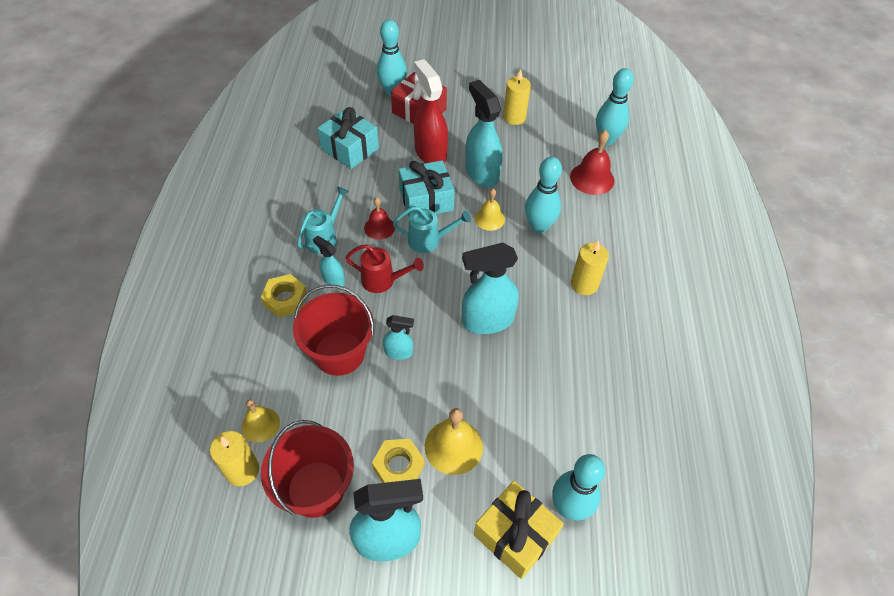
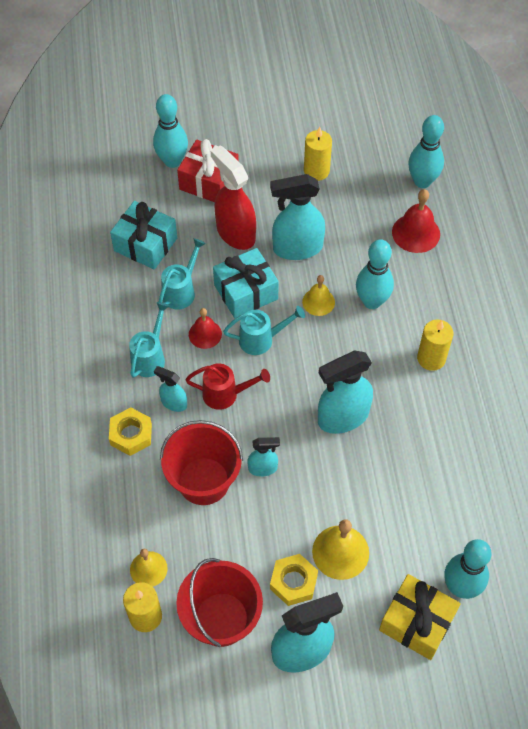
camera: 10 degrees left, 5 degrees up
(369, 190) = (181, 291): none -> turquoise watering can
(481, 173) = (297, 248): turquoise spray bottle -> turquoise spray bottle turned 60 degrees counterclockwise

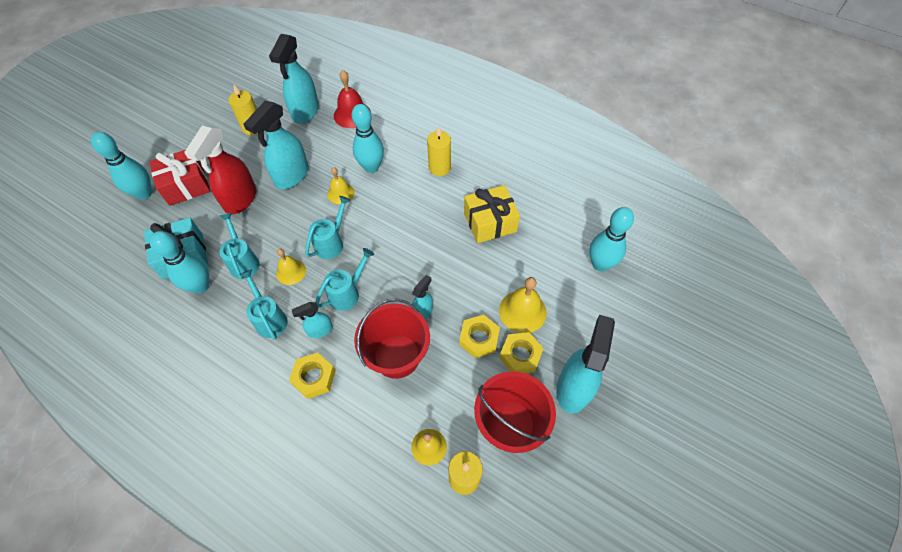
camera: 50 degrees left, 0 degrees up
(205, 334) = (291, 272): red bell -> yellow bell
(225, 394) = (347, 293): red watering can -> turquoise watering can
(235, 233) = (240, 199): red spray bottle -> red spray bottle turned 75 degrees counterclockwise
(246, 292) = (288, 226): turquoise gift -> none
(279, 535) = (479, 338): none -> yellow nut
(342, 417) = (432, 240): turquoise spray bottle -> turquoise spray bottle (305, 112)
(416, 622) = (605, 305): yellow gift -> yellow gift (490, 222)
(422, 181) = (323, 87): turquoise bowling pin -> turquoise bowling pin (200, 286)

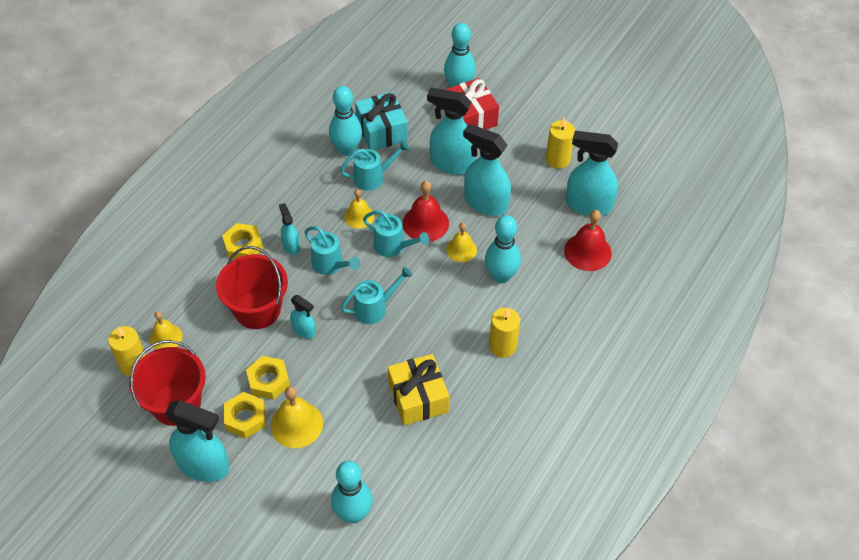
camera: 90 degrees right, 5 degrees down
(240, 199) = (452, 163): red spray bottle -> turquoise spray bottle
(269, 318) = (307, 206): turquoise watering can -> turquoise watering can (375, 308)
(307, 219) = (425, 223): none -> red bell

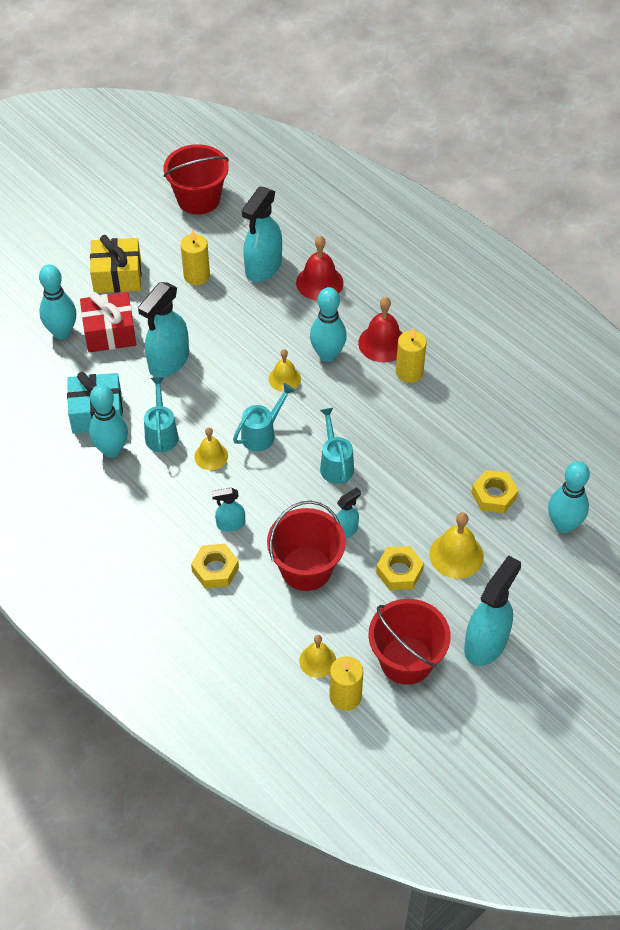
camera: 75 degrees left, 0 degrees up
(245, 418) = (439, 599): yellow nut -> yellow nut (494, 495)
(331, 265) = (268, 493): turquoise watering can -> none
(418, 397) = (450, 450): yellow gift -> yellow gift (117, 276)
(425, 223) = (240, 400): red bell -> red bell (382, 343)
(485, 203) = (231, 346): turquoise spray bottle -> none
(651, 139) = (198, 199): none -> red bucket

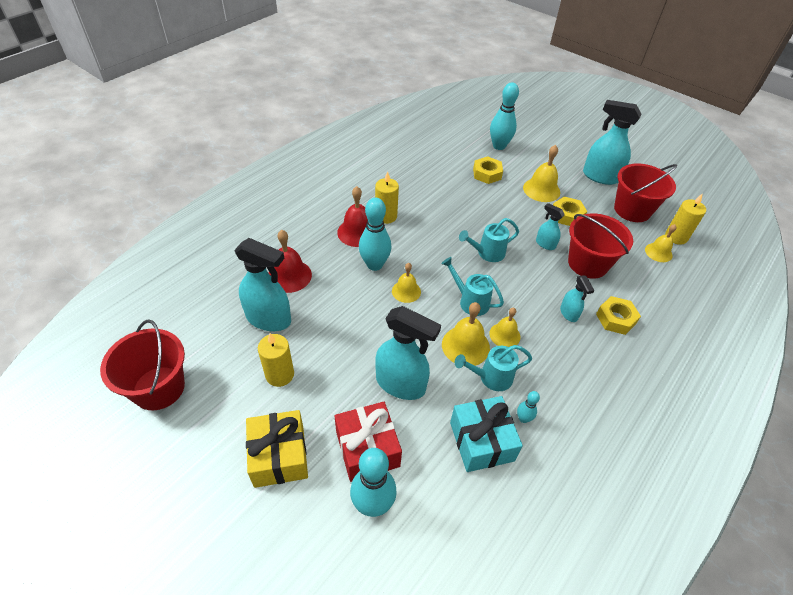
camera: 100 degrees left, 5 degrees down
(112, 450) = (523, 418): turquoise bowling pin -> turquoise bowling pin, size x0.48
(203, 419) = (465, 346): none -> yellow bell

